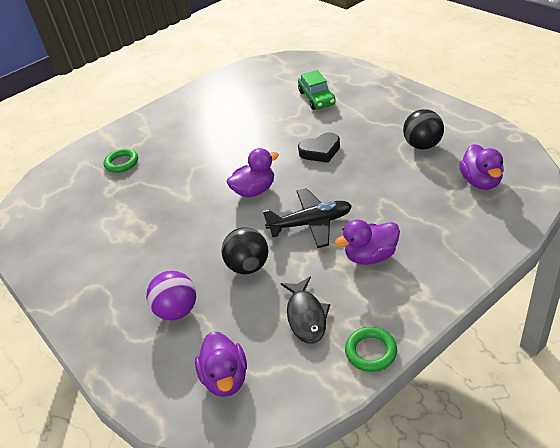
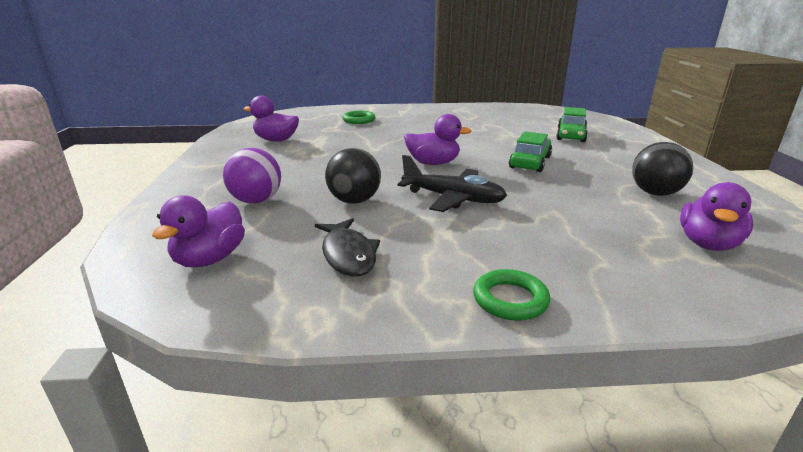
camera: 30 degrees right, 15 degrees down
(306, 316) = (348, 255): black fish -> black fish turned 45 degrees counterclockwise
(320, 151) = (530, 162): black heart -> green car
(370, 256) = (482, 244): purple duck -> purple duck (276, 140)
(371, 351) = (367, 317): green ring -> green ring (510, 299)

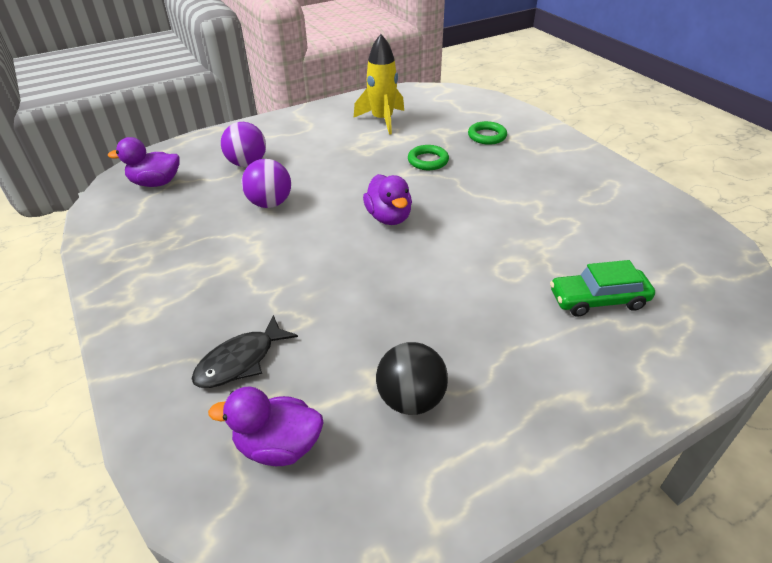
camera: 65 degrees right, 15 degrees up
(276, 140) = (382, 120): purple duck -> yellow rocket
(348, 255) = (178, 230): black fish -> black fish (240, 361)
(354, 201) = (270, 203): black ball -> purple ball
(453, 198) = (304, 251): black plane -> none
(510, 299) = (135, 319): green ring -> green ring (428, 161)
(530, 162) = (445, 281): green car -> none

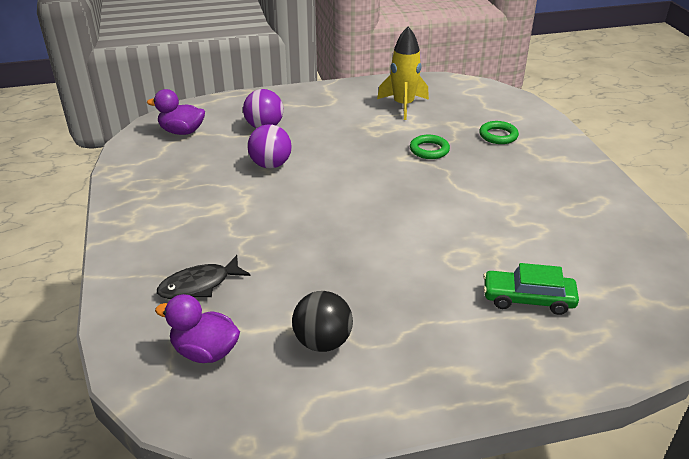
camera: 15 degrees right, 5 degrees down
(389, 217) = (369, 194): purple duck -> none

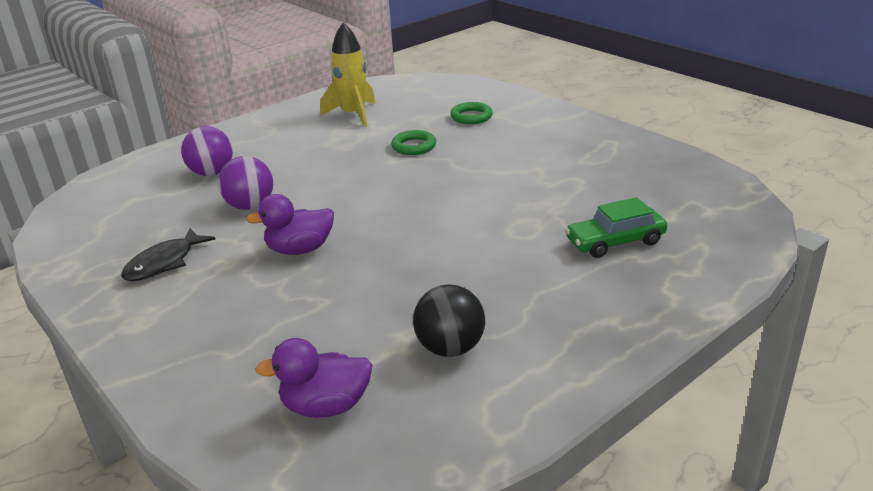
camera: 25 degrees left, 5 degrees down
(182, 131) = (110, 204): purple duck -> purple duck (300, 249)
(199, 285) = (263, 345): black fish -> black fish (164, 263)

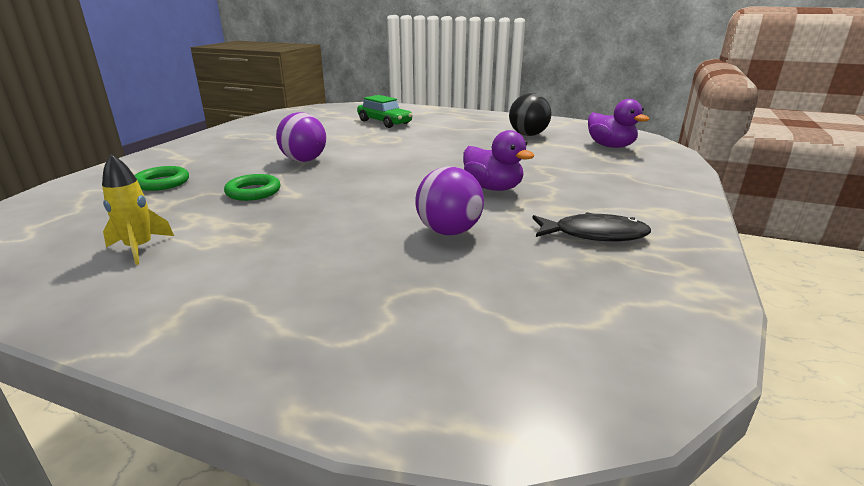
camera: 120 degrees left, 5 degrees down
(212, 173) = (389, 291): purple ball -> purple ball (304, 160)
(353, 115) = (140, 248): yellow rocket -> yellow rocket, size x0.63

